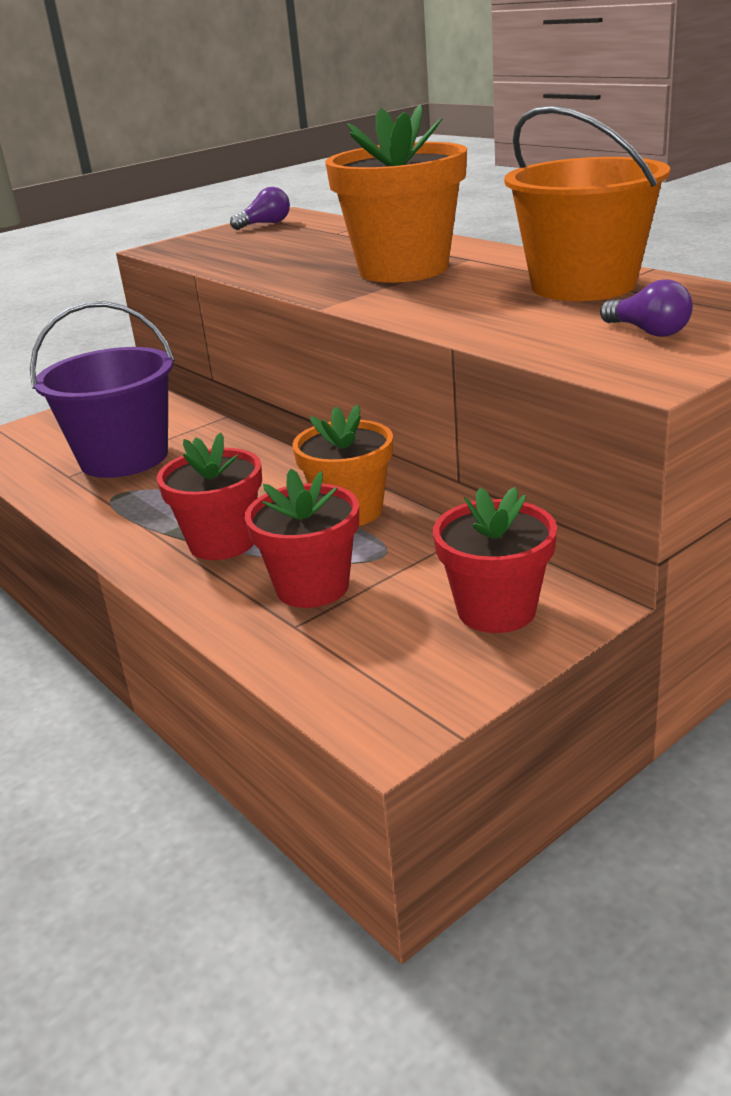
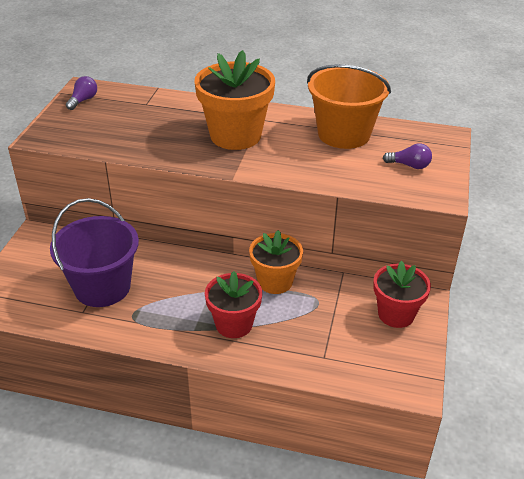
camera: 40 degrees left, 10 degrees up
(312, 587) = (308, 333): red flower pot -> none

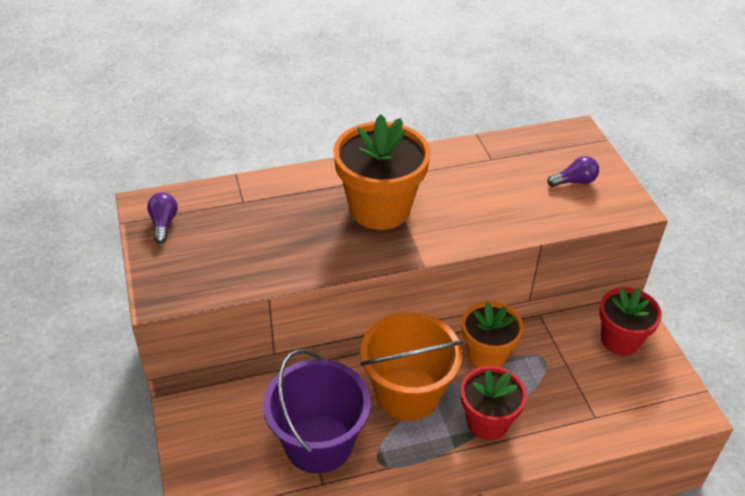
camera: 30 degrees left, 5 degrees up
(344, 134) = (484, 166): orange bucket -> orange bucket (407, 393)

